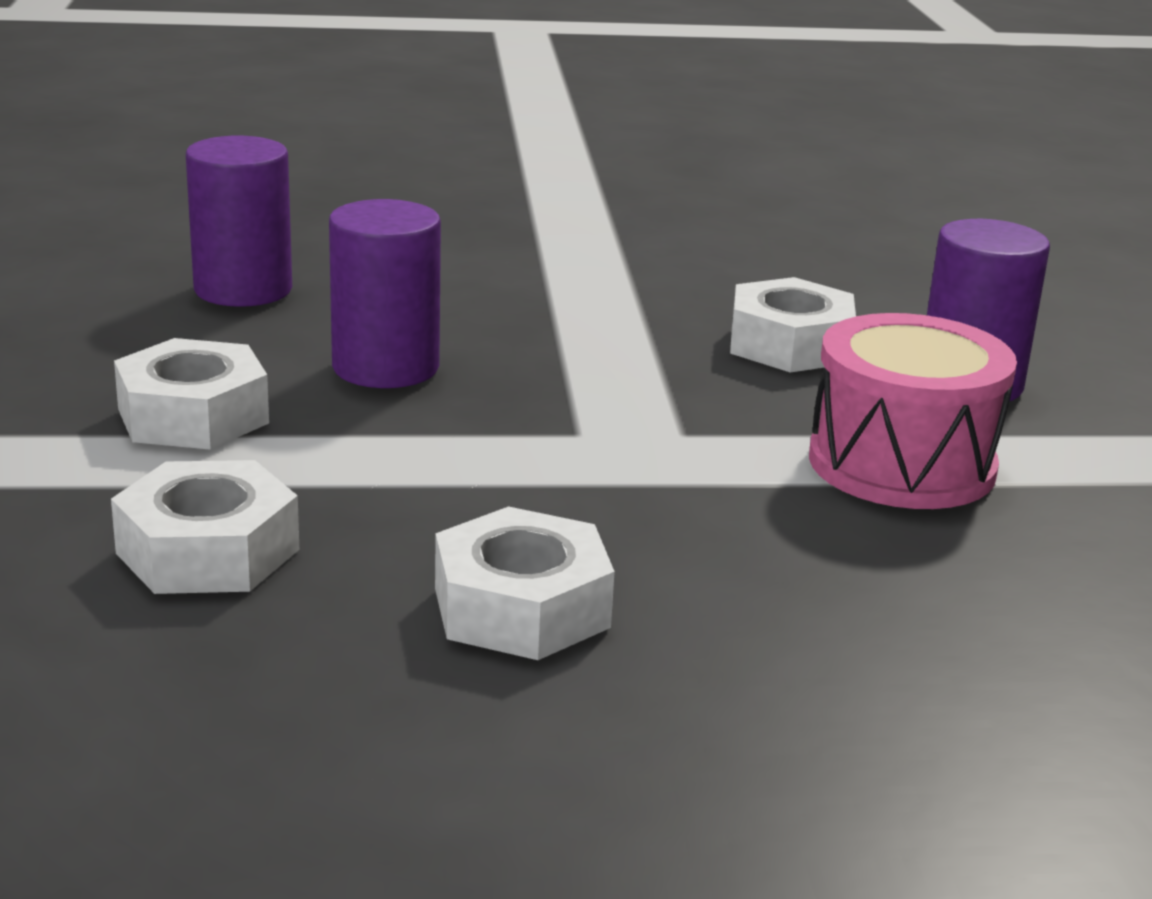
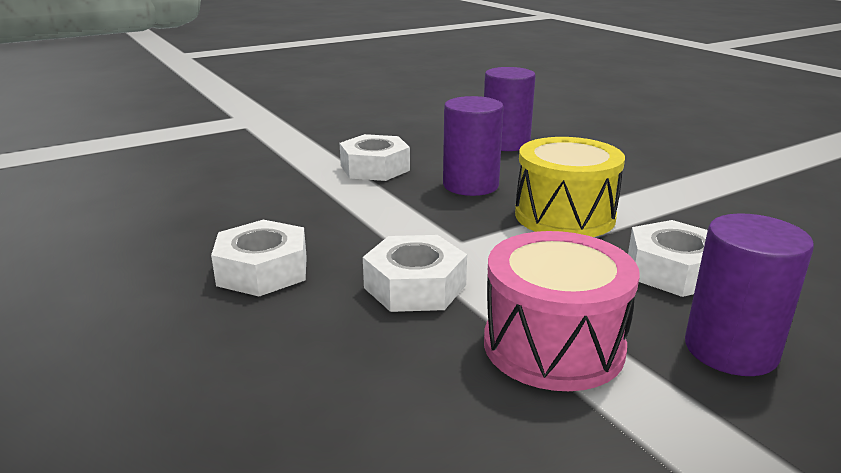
camera: 65 degrees right, 0 degrees up
(208, 551) = (263, 200): white nut -> white nut (415, 286)
(576, 345) = (564, 216): none -> yellow drum

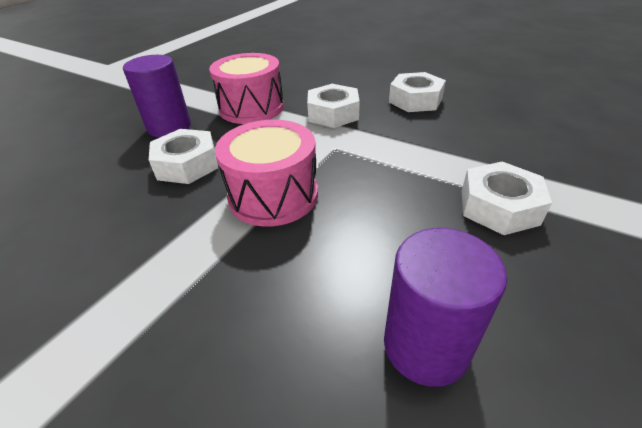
camera: 155 degrees right, 15 degrees up
(470, 185) = (381, 211): purple cylinder -> none
(564, 216) = (273, 195): yellow drum -> pink drum

